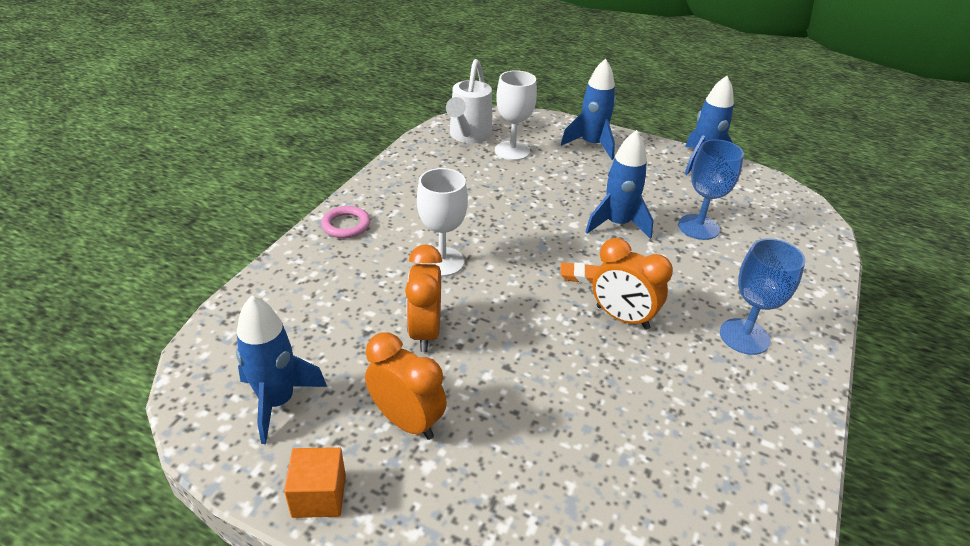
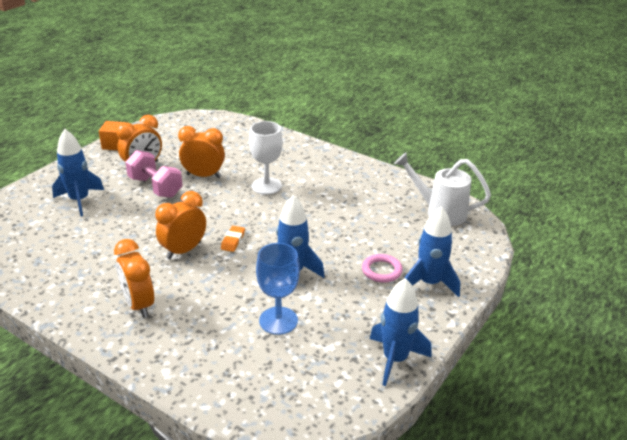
camera: 100 degrees right, 5 degrees down
(277, 402) = (174, 135): blue rocket -> blue rocket (79, 200)
(346, 225) = (315, 154): pink ring -> pink ring (381, 271)
(473, 385) = (155, 187): none -> pink dumbbell
(512, 151) = (415, 233): white goblet -> none
(744, 336) = (139, 305): blue goblet -> orange clock

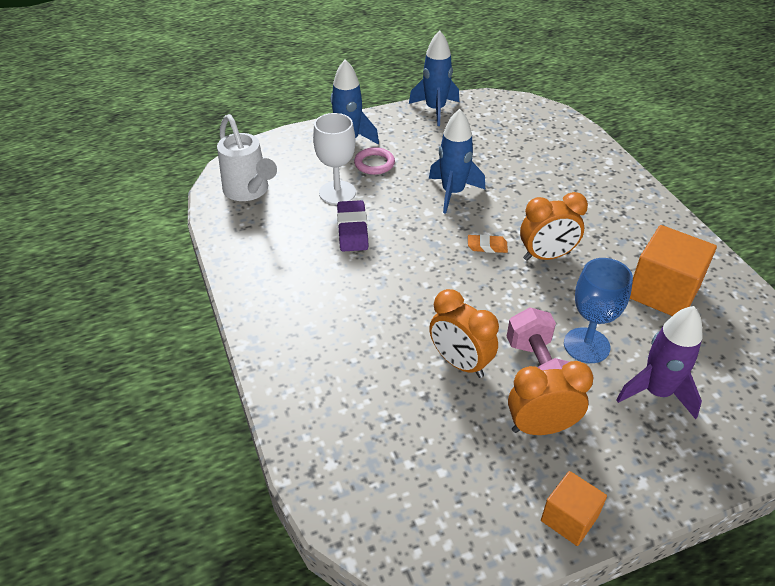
camera: 145 degrees left, 10 degrees up
(79, 200) = (656, 392): blue rocket -> purple rocket
(83, 258) = (663, 292): none -> orange cube
(139, 305) = (615, 218): orange clock -> none
(233, 241) = (487, 246): orange eraser -> orange eraser turned 45 degrees clockwise
(266, 186) = (391, 305): white goblet -> white goblet (337, 192)
(278, 320) = (498, 161): blue goblet -> blue goblet (586, 345)
(337, 216) = (352, 230): none -> purple eraser

